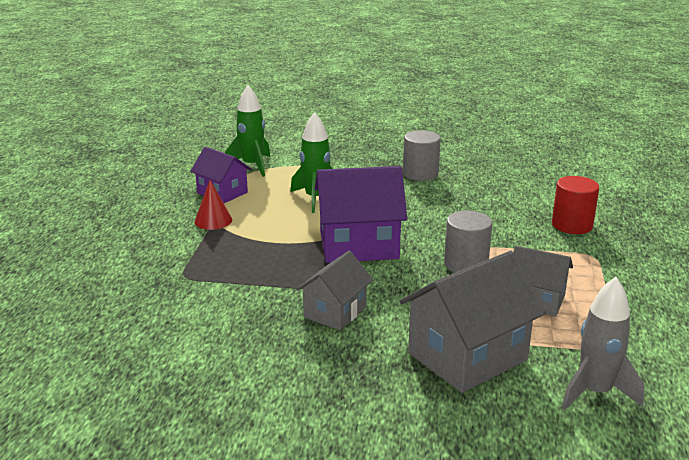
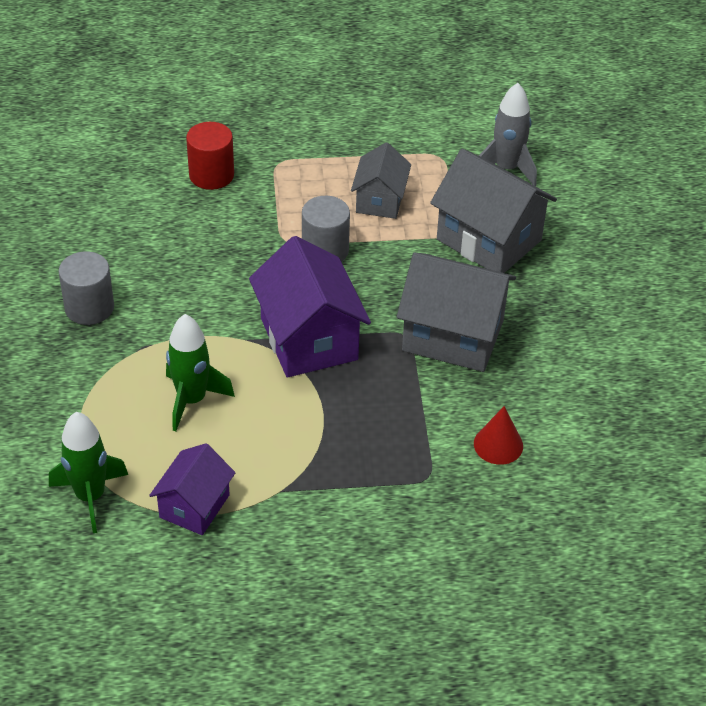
camera: 105 degrees left, 20 degrees up
(213, 220) = (283, 491): red cone -> red cone (498, 444)
(335, 312) = (453, 336): grey house -> grey house, size x1.67

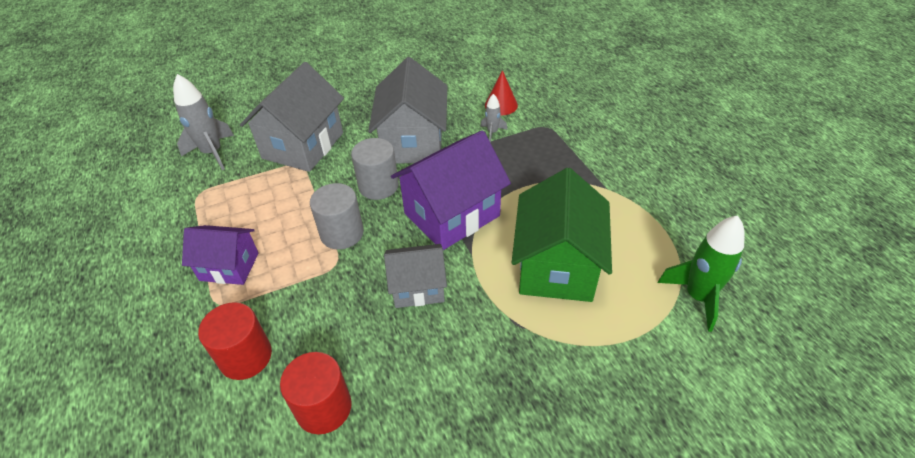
camera: 105 degrees left, 0 degrees up
(89, 308) = (487, 393): grey cylinder -> grey cylinder (378, 186)
(137, 212) = (324, 407): none -> red cylinder
(192, 400) = (557, 266): green rocket -> green house
(194, 506) = (655, 229): purple house -> purple house (229, 266)
(380, 200) = (266, 215): grey house -> grey house (418, 287)
(440, 416) = (492, 132): none -> grey rocket

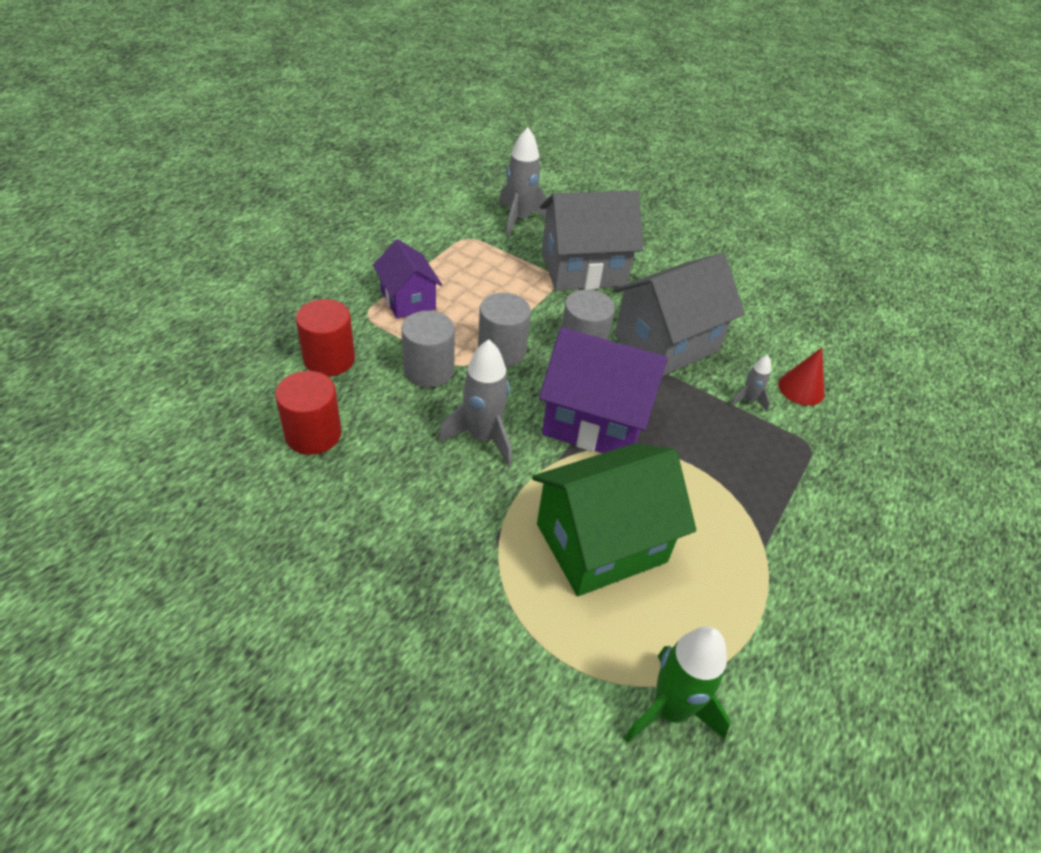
camera: 50 degrees right, 0 degrees up
(321, 289) = (428, 370): none -> grey cylinder
(418, 287) = (482, 437): grey house -> grey rocket

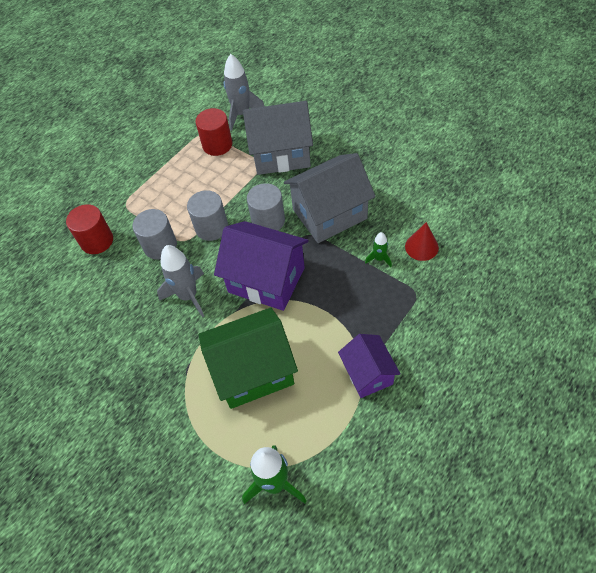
camera: 15 degrees right, 10 degrees up
(313, 434) = (81, 298): red cylinder -> red cylinder (217, 145)
(408, 300) = (154, 190): purple house -> purple house (368, 374)
(748, 400) = (379, 259): grey rocket -> green rocket

